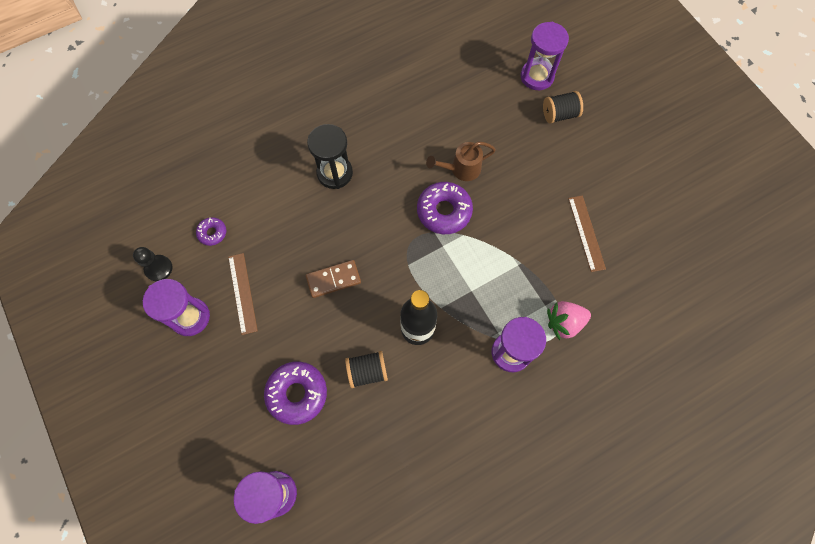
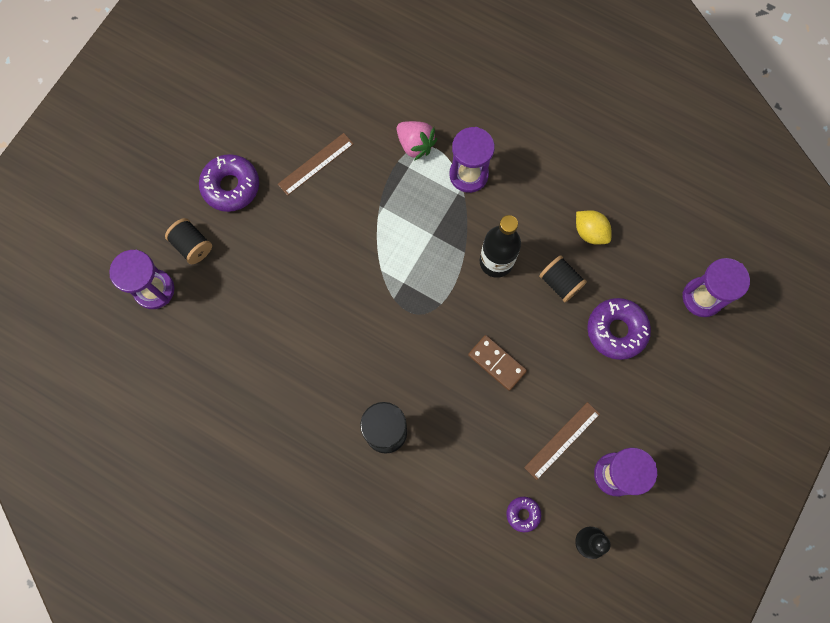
camera: 120 degrees left, 5 degrees up
(396, 428) = (590, 232): none -> yellow lemon
(444, 211) = (366, 300): purple donut -> purple donut (231, 186)
(461, 169) = (310, 308): brown watering can -> none

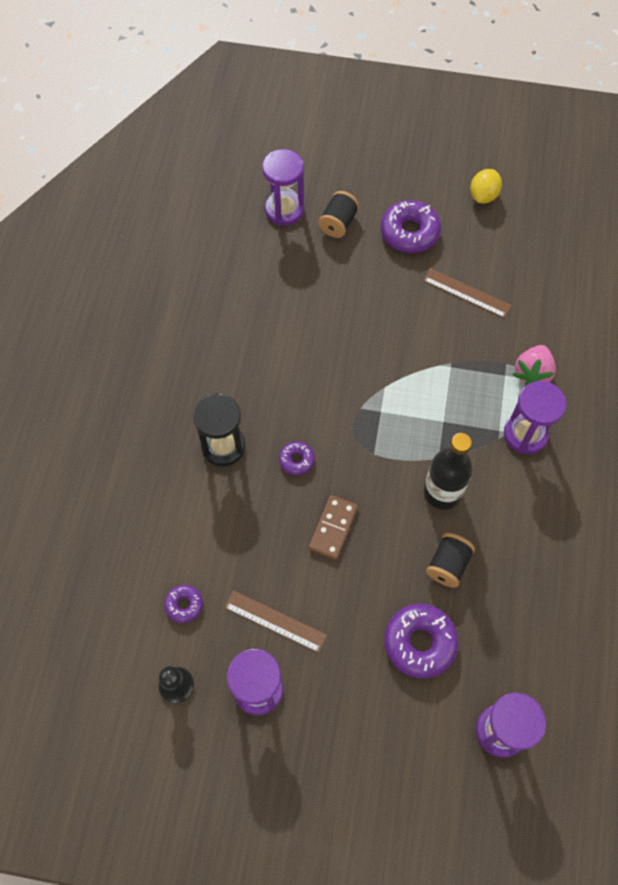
camera: 70 degrees right, 10 degrees down
(423, 371) = (296, 460): none -> purple donut
(590, 232) = (520, 579): yellow lemon -> yellow lemon (483, 196)

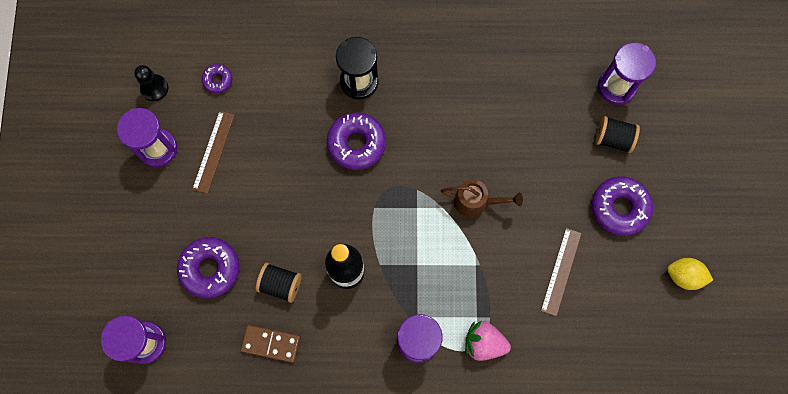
camera: 80 degrees right, 10 degrees up
(296, 460) = (356, 143): purple donut -> purple donut, size x1.89
(333, 528) = (299, 184): brown domino -> brown domino (271, 344)
(383, 354) = (476, 202): none -> brown watering can

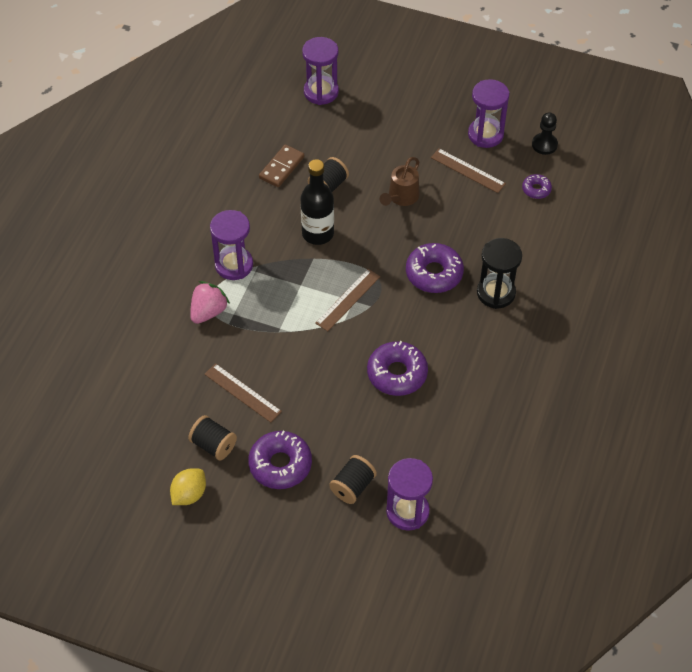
camera: 110 degrees right, 20 degrees down
(210, 269) = (363, 144): purple donut -> purple donut (397, 373)
(417, 213) = (348, 300): none -> brown ruler
(476, 202) = (338, 347): brown watering can -> brown watering can (401, 197)
(626, 275) = (213, 445): none -> black spool

